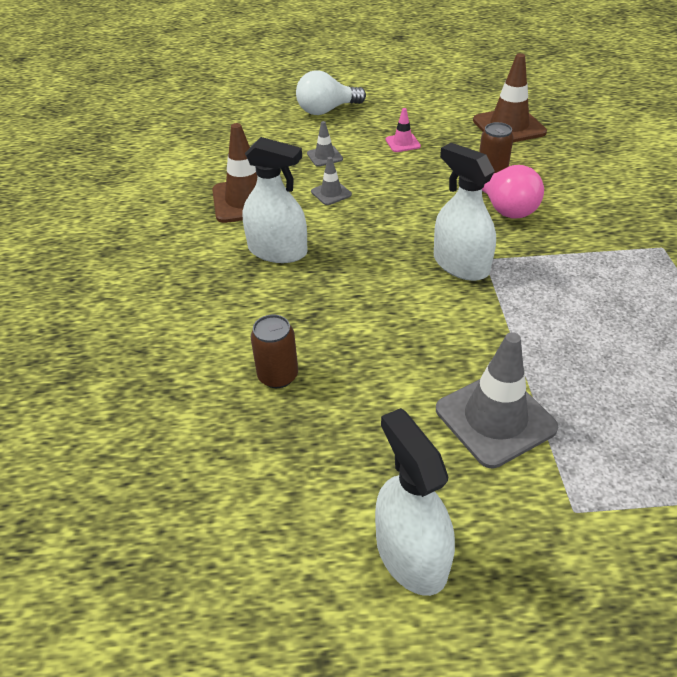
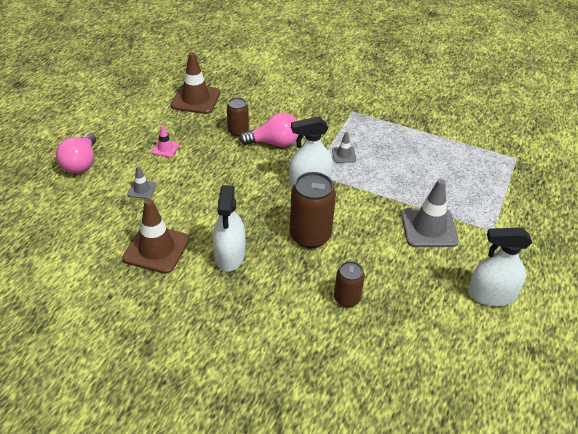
camera: 65 degrees left, 0 degrees up
(277, 251) = (230, 255): white spray bottle -> white spray bottle turned 135 degrees clockwise
(326, 110) = (81, 163): white light bulb -> pink light bulb
(331, 193) = (189, 205): grey traffic cone -> grey traffic cone (344, 155)
(365, 301) = (310, 236): none -> brown can

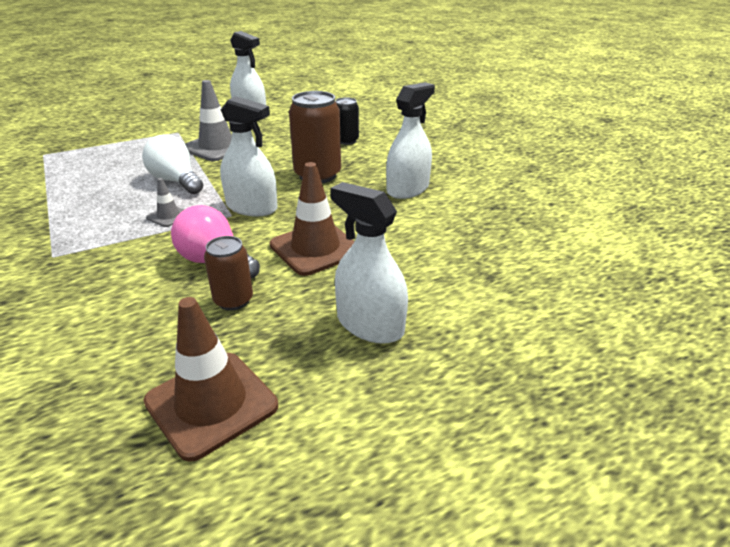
camera: 140 degrees left, 10 degrees down
(81, 163) = (533, 364): pink light bulb -> none
(142, 189) = (454, 280): grey traffic cone -> none
(156, 249) = (479, 218): brown traffic cone -> brown traffic cone (315, 248)
(165, 148) = (370, 324): pink traffic cone -> white spray bottle
(347, 299) = (346, 141): brown can -> black can
(389, 180) = (176, 181): none -> white light bulb

